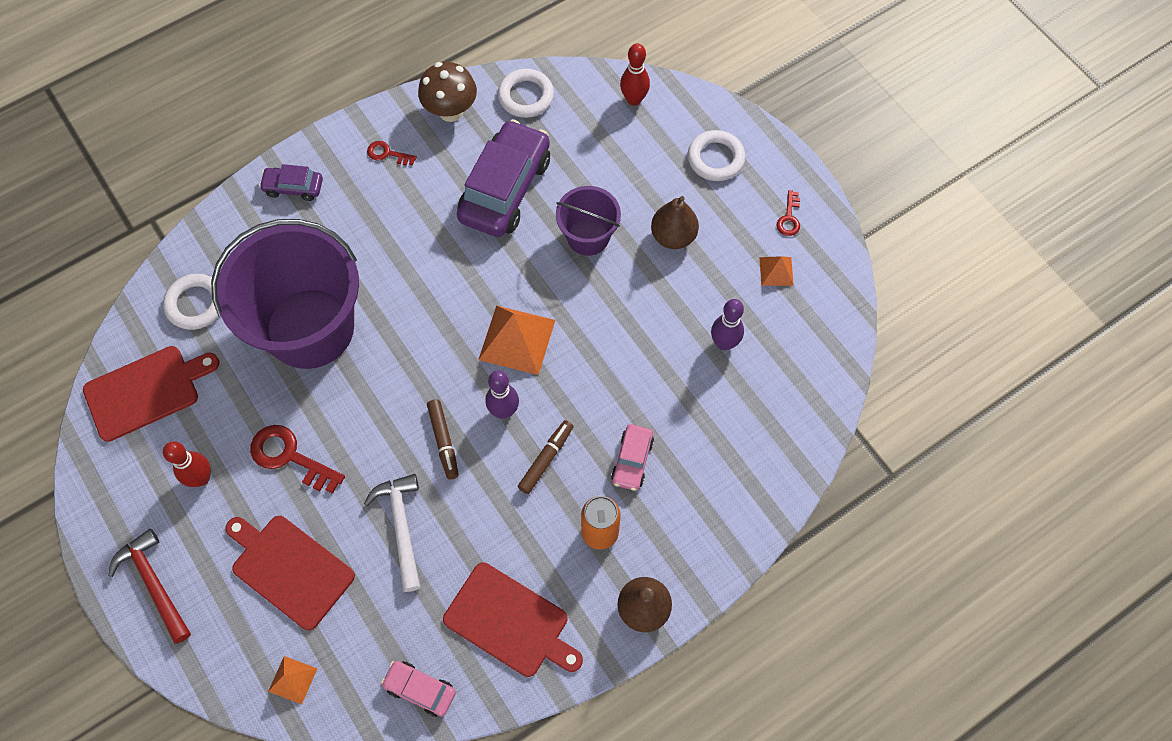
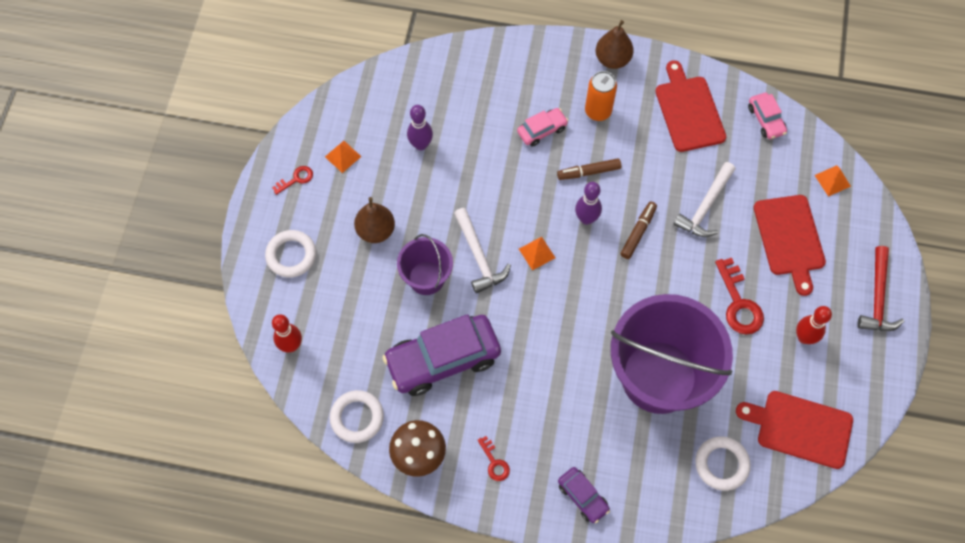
camera: 135 degrees left, 0 degrees up
(517, 339) = (537, 253): orange pyramid -> orange pyramid, size x0.53
(564, 292) = (479, 256): none -> white hammer

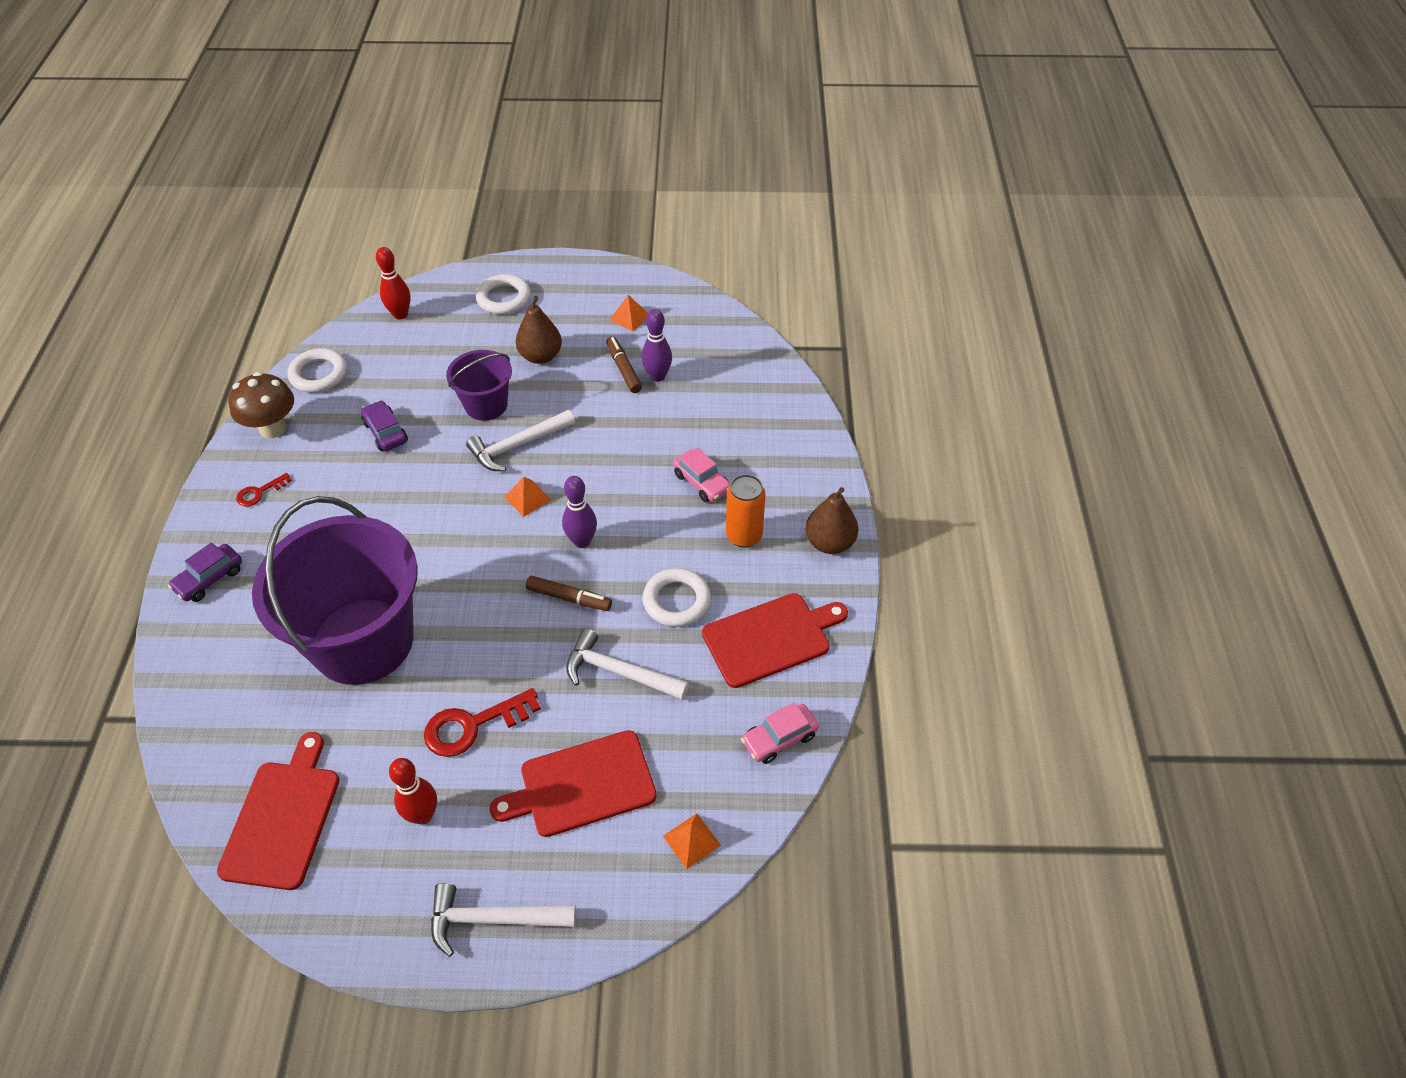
camera: 80 degrees right, 15 degrees down
(296, 179) = (595, 287): red key -> none
(443, 359) = (385, 432): purple car -> purple car, size x0.49
(588, 172) = (650, 536): brown marker -> brown marker (624, 369)
(721, 464) = (237, 723): white ring -> white ring (676, 601)
(877, 298) = (493, 919): red hammer -> white hammer

